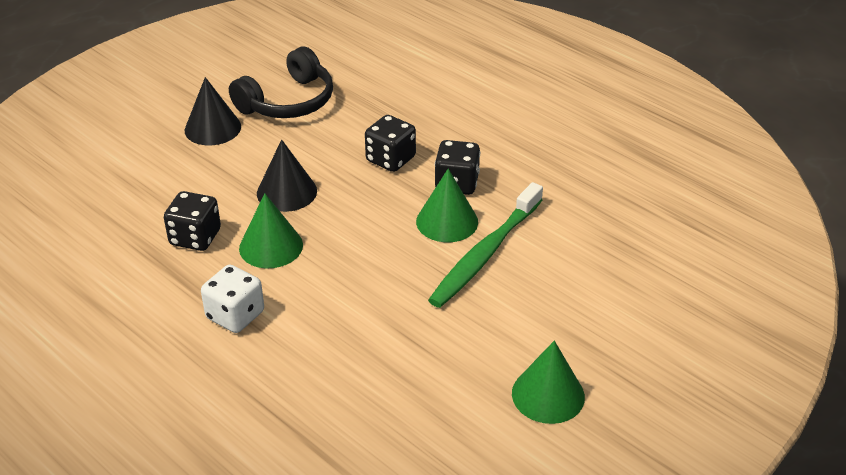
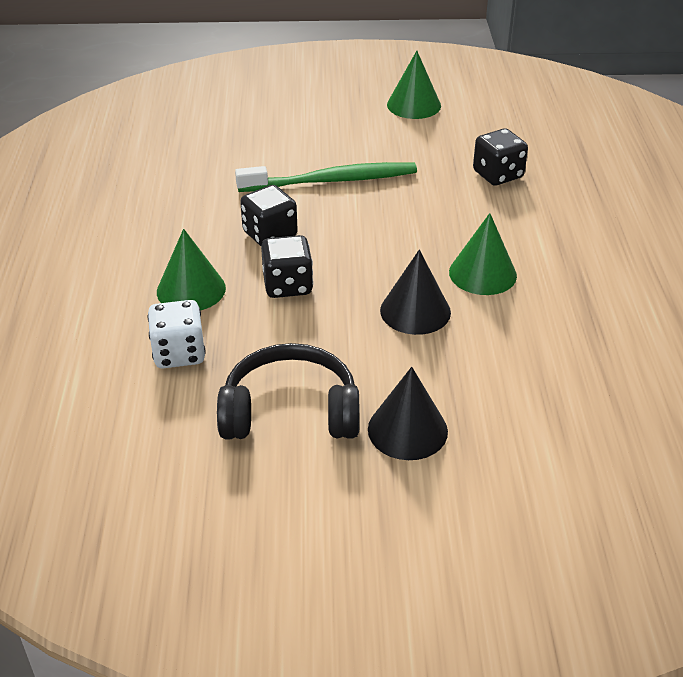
camera: 135 degrees left, 0 degrees up
(195, 237) = (541, 318): black dice -> black dice (498, 175)
(235, 315) = (564, 241): white dice -> white dice (179, 353)
(447, 221) = (323, 214): green cone -> green cone (191, 289)

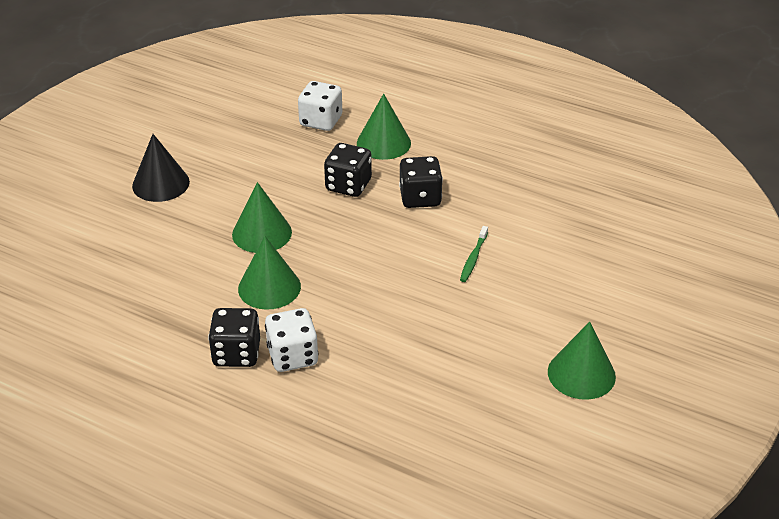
camera: 120 degrees right, 0 degrees up
(290, 412) = (224, 146): black headphones -> none
(331, 181) = (473, 258): green toothbrush -> green toothbrush, size x0.43
(415, 311) = (262, 233): black cone -> green cone
(498, 175) = (399, 370): black dice -> black dice (236, 353)
(544, 228) = (292, 356): none -> white dice

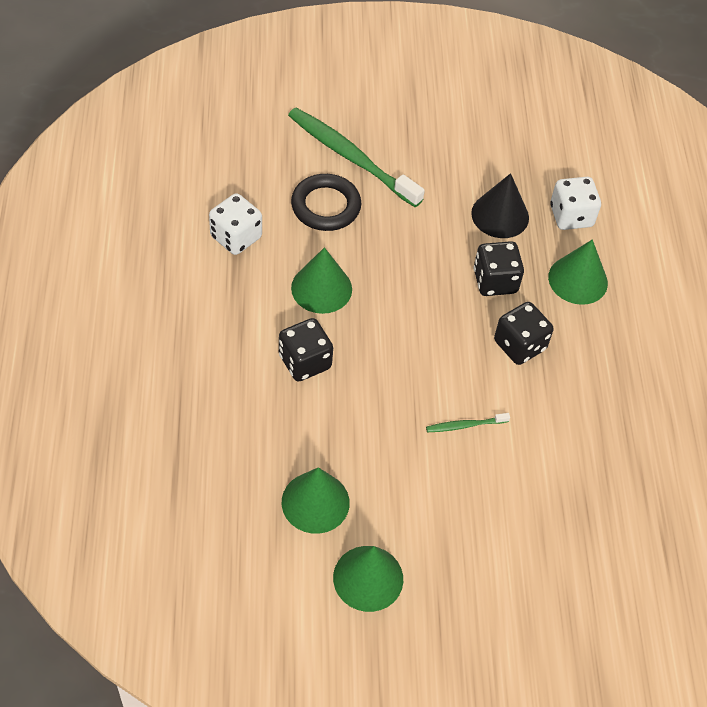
camera: 55 degrees right, 15 degrees up
(144, 214) = (351, 157): none -> green toothbrush
(160, 184) = (395, 147): black cone -> black cone (500, 215)
(183, 250) = (326, 206): none -> black ring
(236, 353) = (231, 305): black dice -> black dice (304, 362)
(262, 233) = (384, 249): green cone -> green cone (315, 502)
(292, 356) = (252, 345): white dice -> white dice (236, 237)

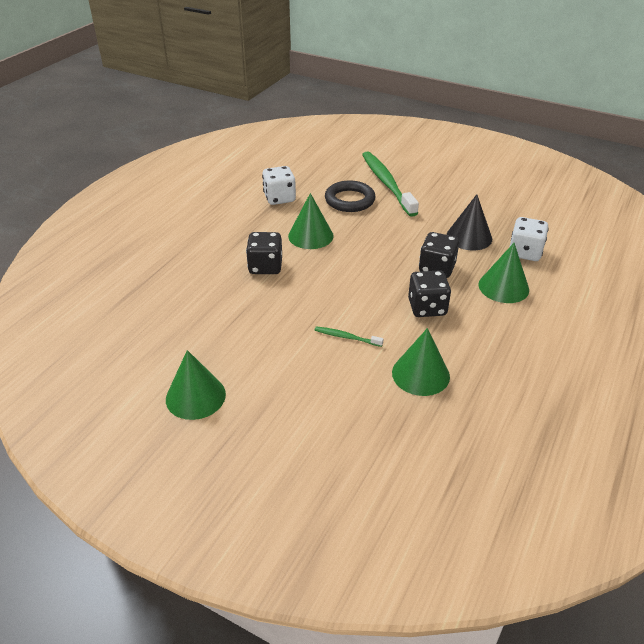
camera: 35 degrees right, 15 degrees down
(315, 502) = (201, 339): green cone -> green cone (420, 374)

